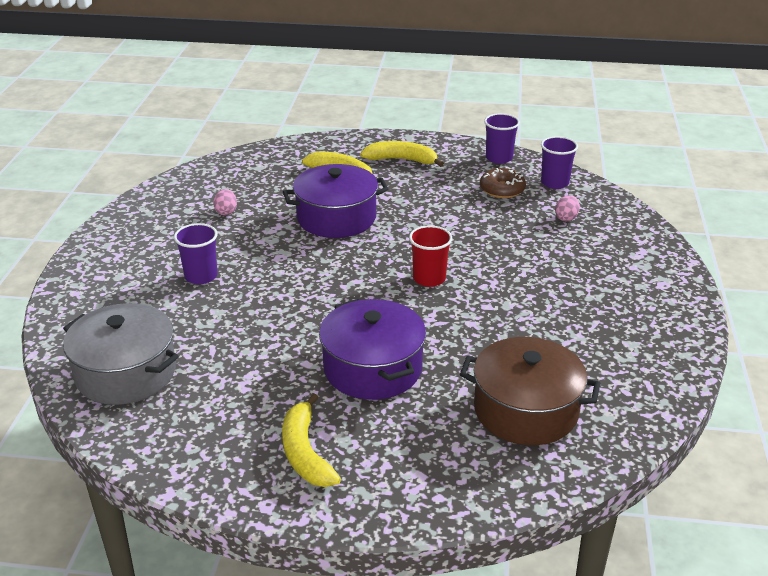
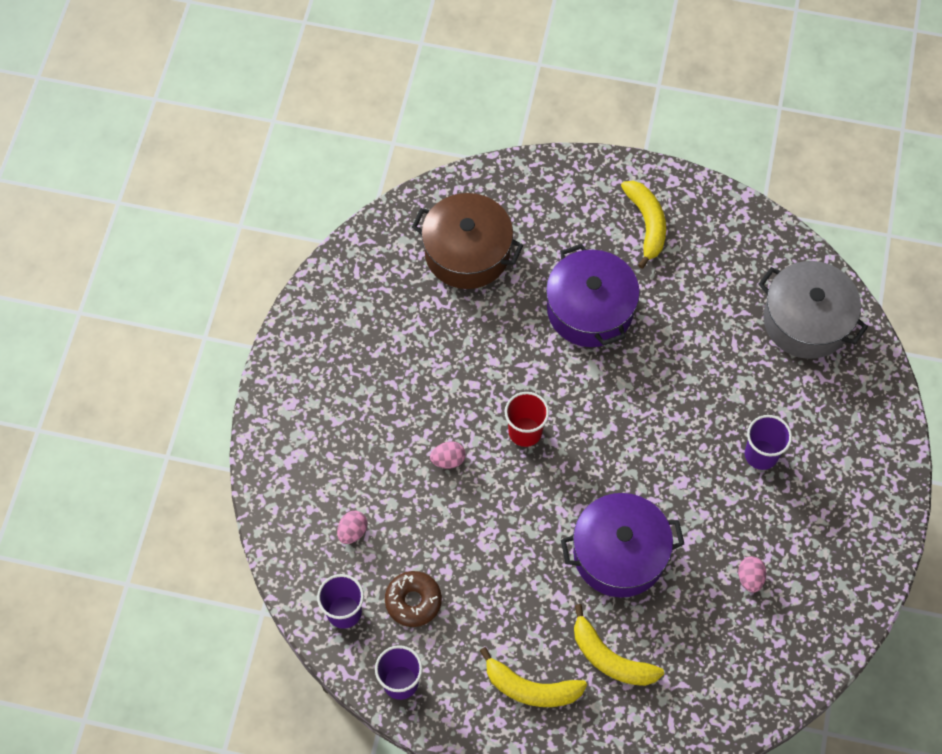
camera: 175 degrees left, 30 degrees up
(497, 258) = (448, 460): none -> pink egg

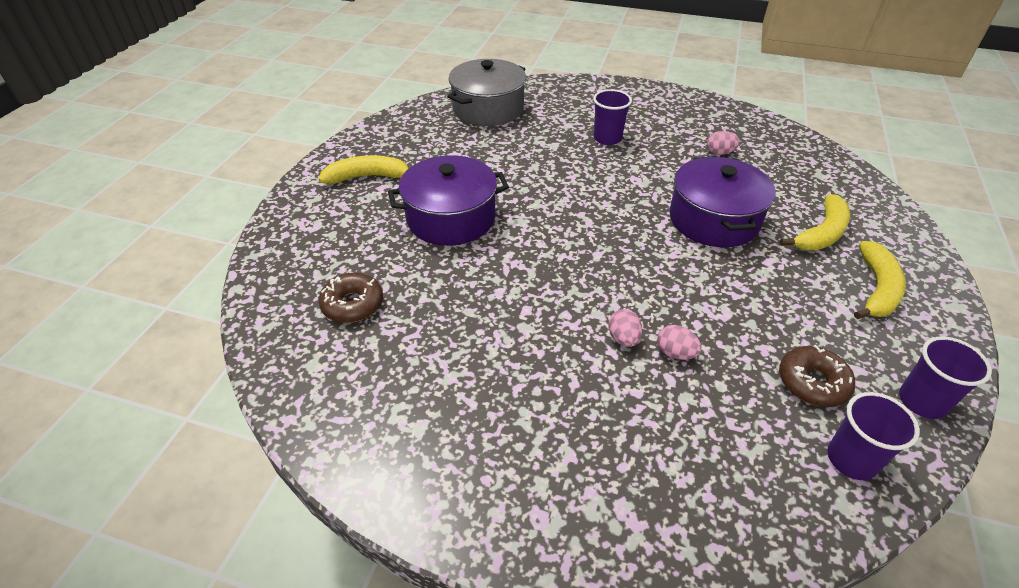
camera: 85 degrees left, 20 degrees down
(352, 532) = (734, 443): pink egg -> pink egg (675, 353)
(467, 252) = (353, 304): brown pot -> brown donut
(525, 432) = (586, 273): red cup -> none

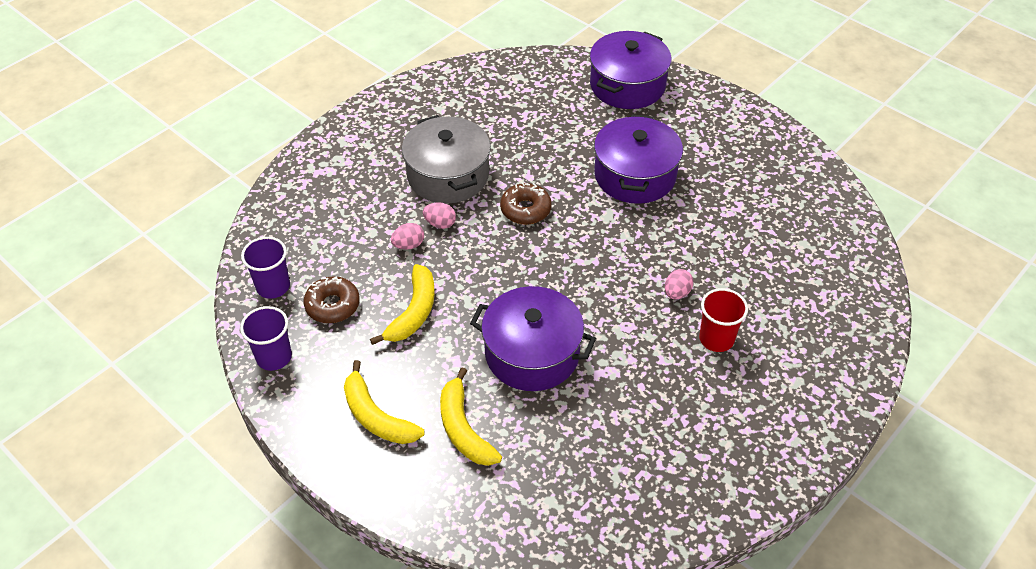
camera: 115 degrees right, 5 degrees up
(300, 259) = (627, 85): none -> purple pot
(353, 304) = (562, 102): brown donut -> brown donut (525, 209)
(368, 177) = (725, 140): yellow banana -> yellow banana (413, 312)
(488, 109) = (826, 260): grey pot -> grey pot (448, 175)
(607, 138) = (716, 339): purple cup -> red cup
(719, 153) = (639, 429): pink egg -> pink egg (677, 293)

